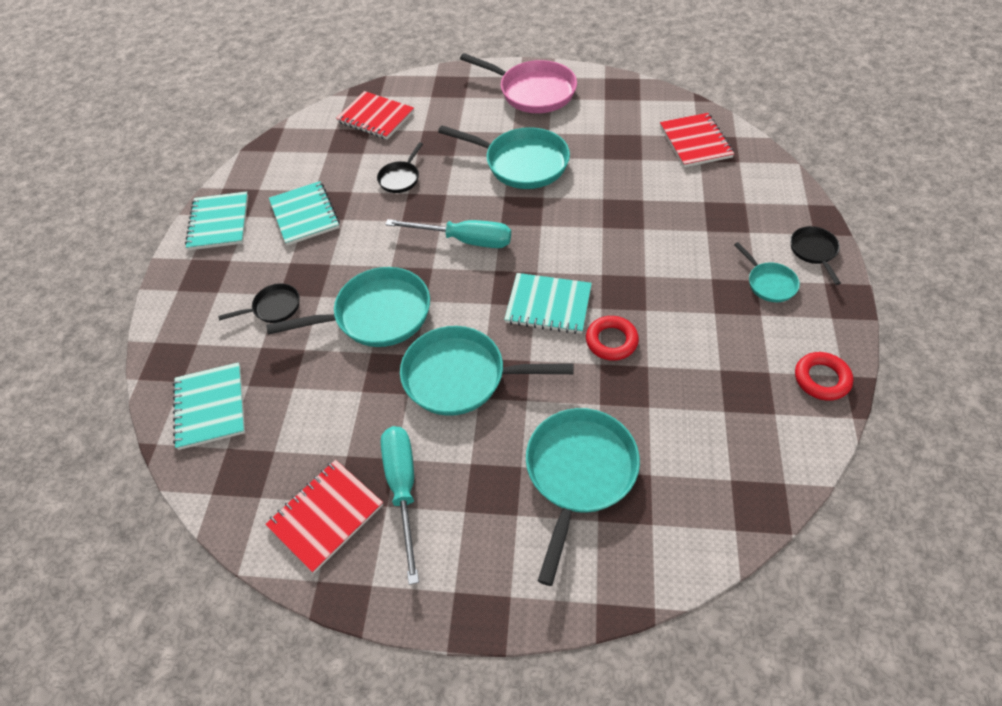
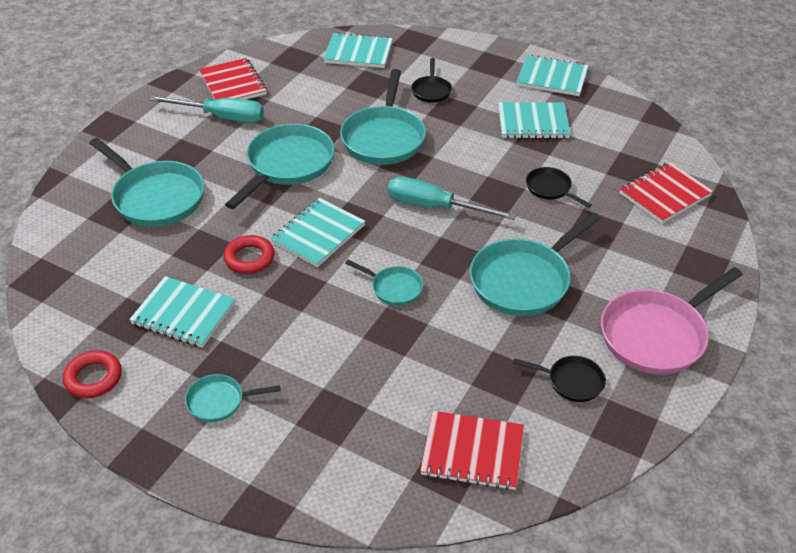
camera: 110 degrees right, 10 degrees down
(464, 240) = (435, 207): turquoise screwdriver -> turquoise screwdriver turned 75 degrees clockwise
(580, 230) = (394, 288): none -> turquoise pan
(709, 354) = (183, 314): none -> turquoise notebook
(814, 251) = (227, 466): black pan -> black pan (571, 381)

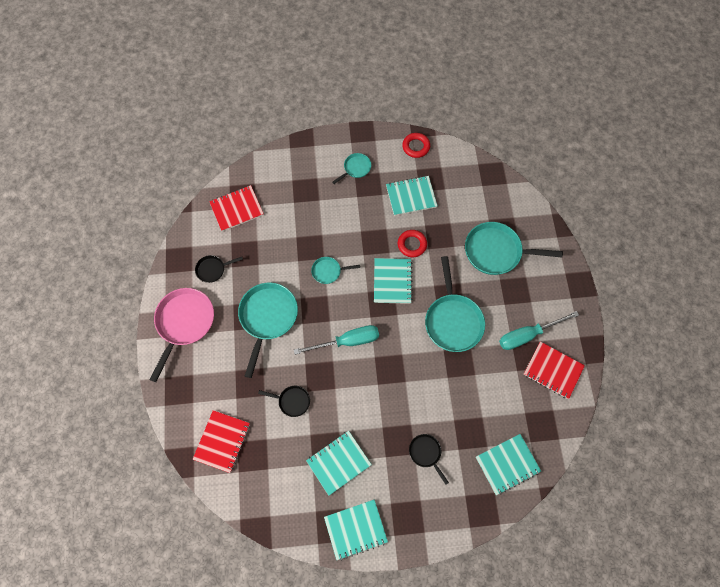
camera: 145 degrees right, 25 degrees up
(384, 138) = (419, 382): turquoise pan -> none

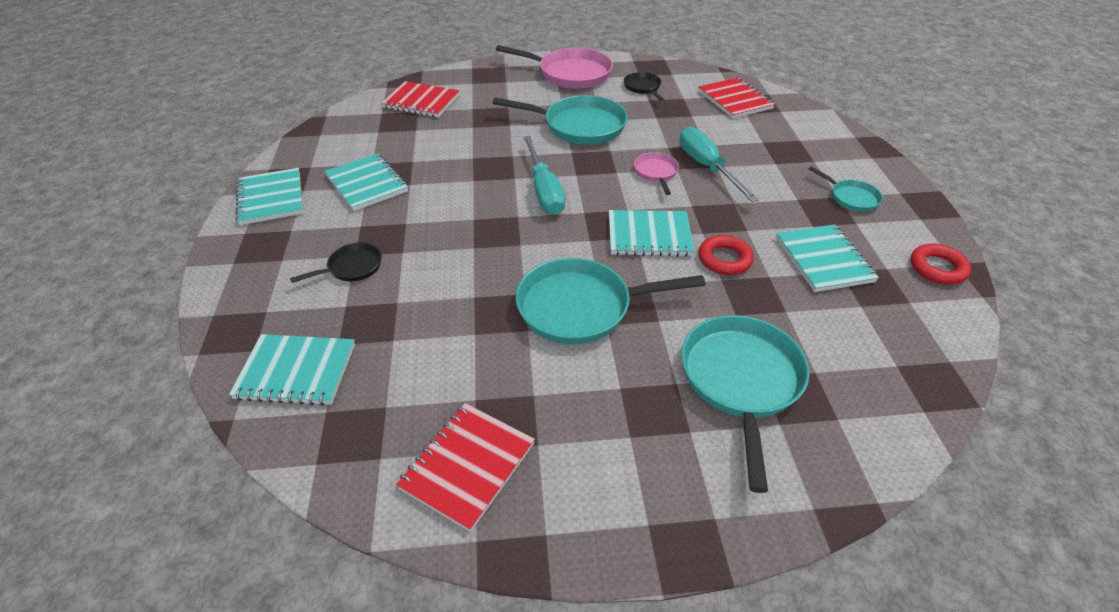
camera: 90 degrees right, 25 degrees down
(292, 401) = (461, 146): black pan -> none
(328, 271) = (656, 173): turquoise pan -> pink pan
(507, 464) = (296, 371): turquoise notebook -> turquoise notebook turned 60 degrees counterclockwise
(527, 335) = (552, 424): turquoise screwdriver -> turquoise screwdriver (707, 167)

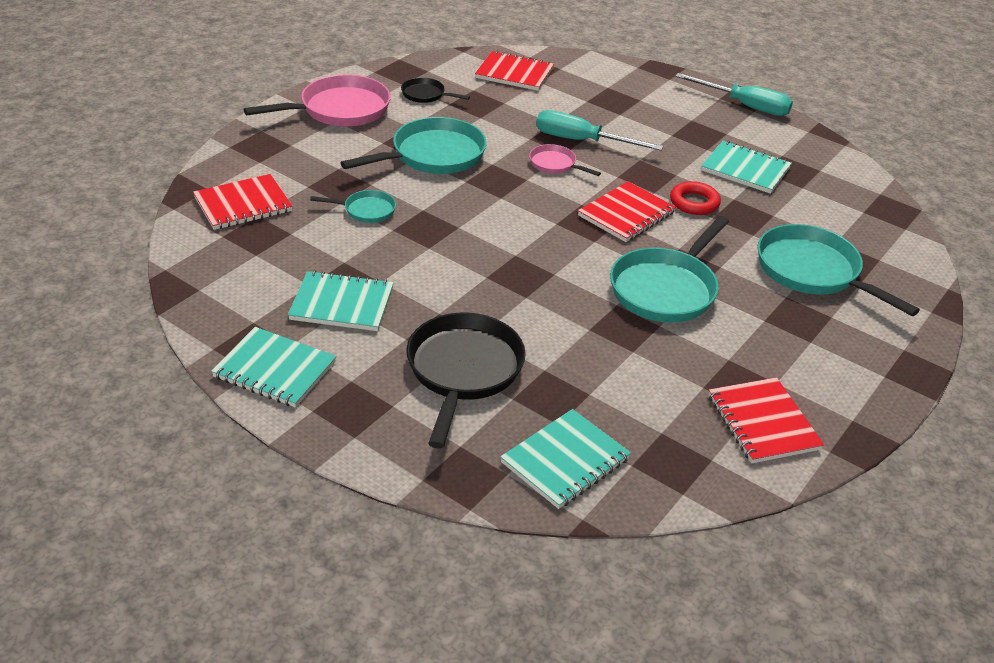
camera: 50 degrees left, 5 degrees down
(352, 267) = (463, 371): black pan -> black pan, size x1.97
(544, 190) = (499, 224): turquoise screwdriver -> turquoise screwdriver (744, 106)
(649, 235) = (626, 214): turquoise notebook -> red notebook
(851, 197) = (699, 116): turquoise pan -> turquoise pan (366, 210)
(937, 268) = (804, 140): red ring -> none

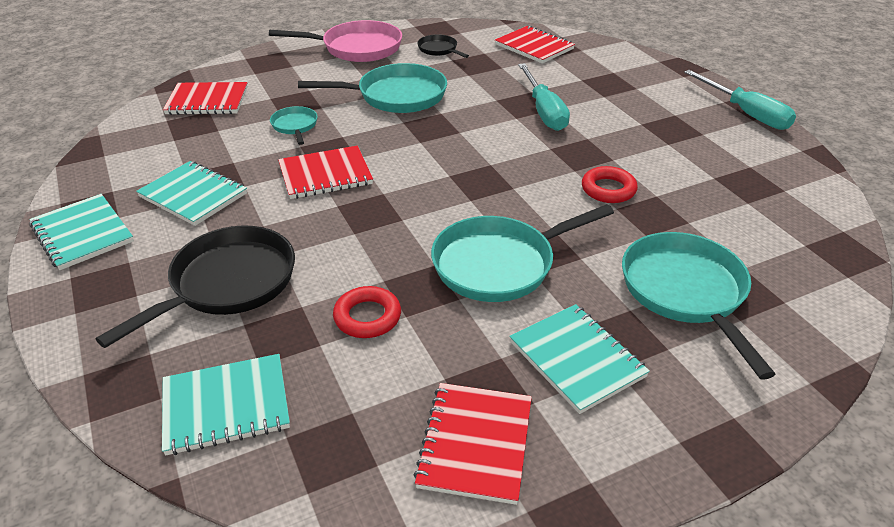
camera: 30 degrees right, 0 degrees up
(366, 210) = (295, 126): turquoise pan -> turquoise pan turned 135 degrees counterclockwise
(555, 164) = (498, 125): pink pan -> none
(581, 141) = (544, 111): turquoise screwdriver -> turquoise screwdriver turned 150 degrees counterclockwise
(605, 361) = (367, 317): none -> red ring
(626, 214) = (526, 183): red notebook -> red notebook (325, 175)
(745, 169) = (694, 171): turquoise notebook -> turquoise notebook (577, 359)

